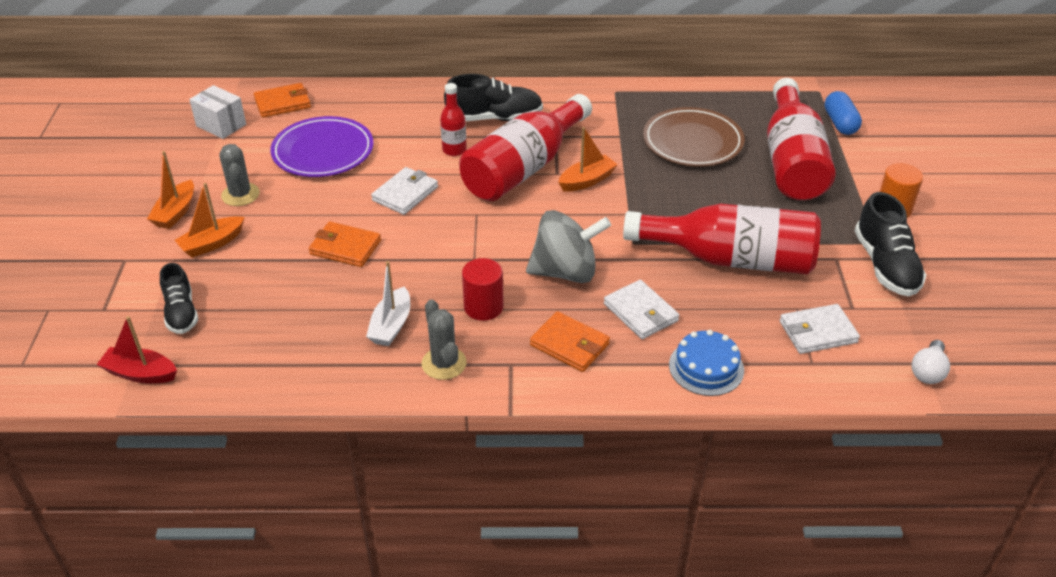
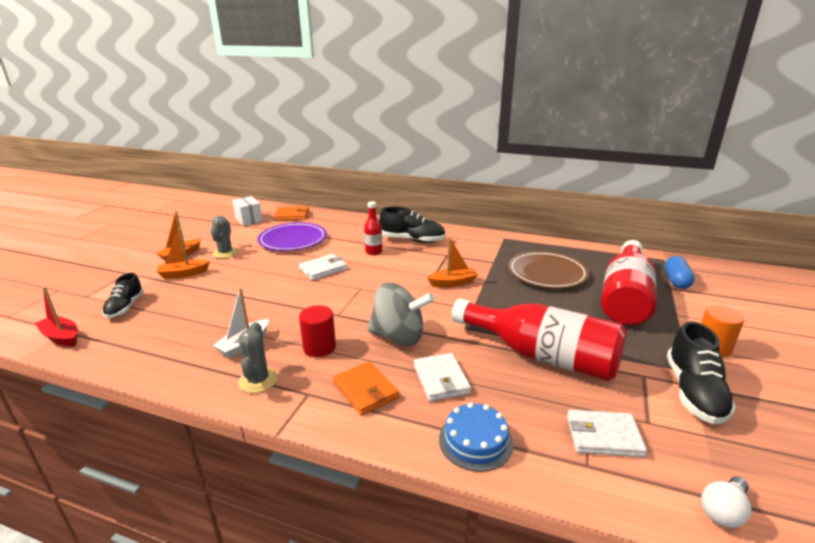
camera: 20 degrees right, 15 degrees down
(345, 247) = (259, 291): orange wallet -> none
(524, 168) = (413, 268): red bottle -> none

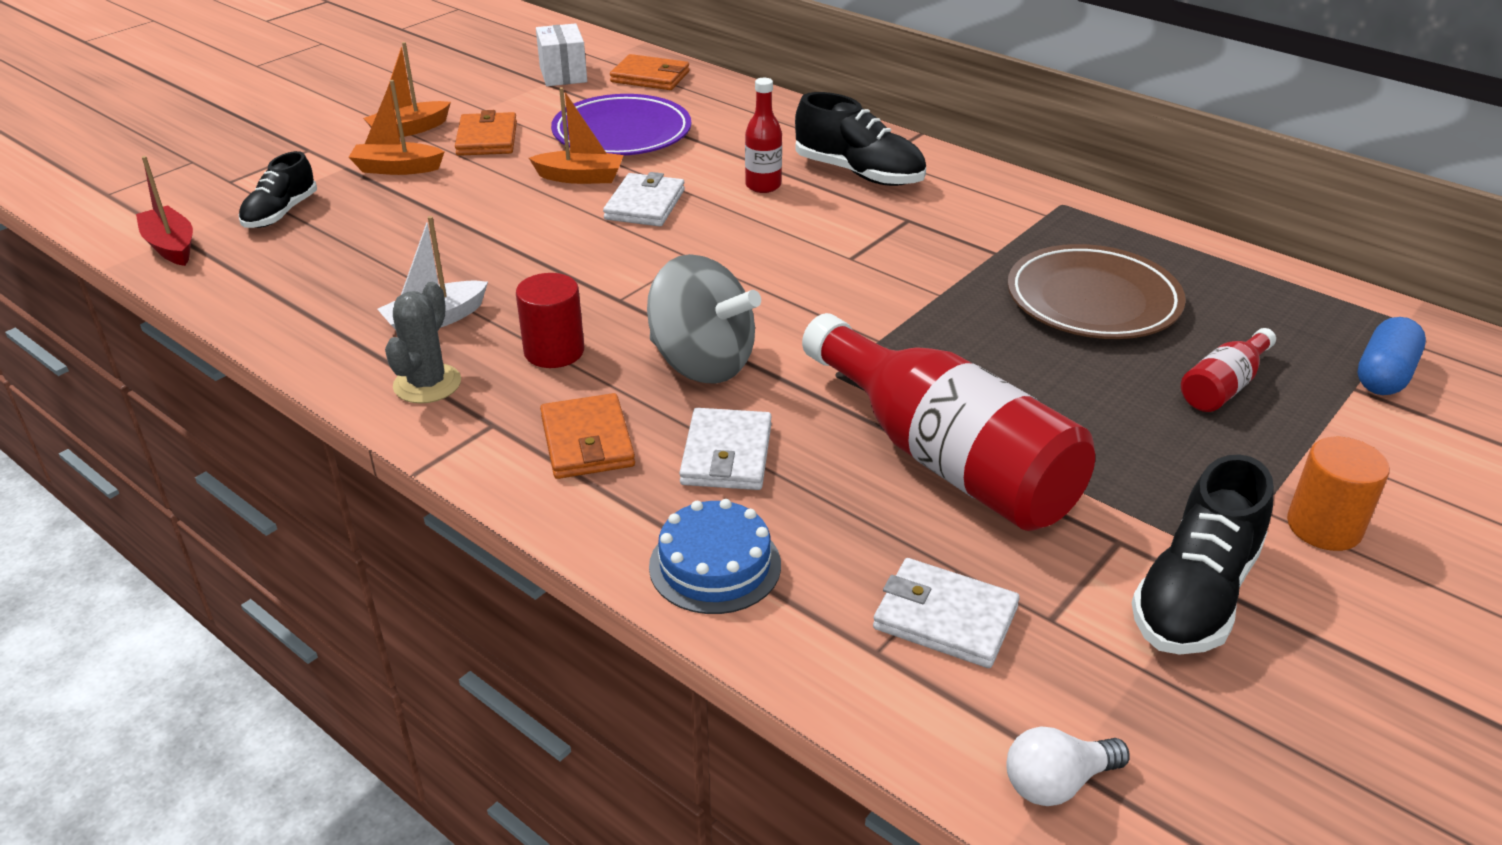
camera: 20 degrees right, 10 degrees up
(225, 253) = (487, 139): grey cactus -> orange wallet
(323, 269) = (645, 204): white wallet -> white wallet turned 60 degrees counterclockwise
(453, 283) = (877, 281): orange boat -> orange boat (580, 177)
(625, 298) = (1223, 387): red bottle -> red bottle, size x0.45

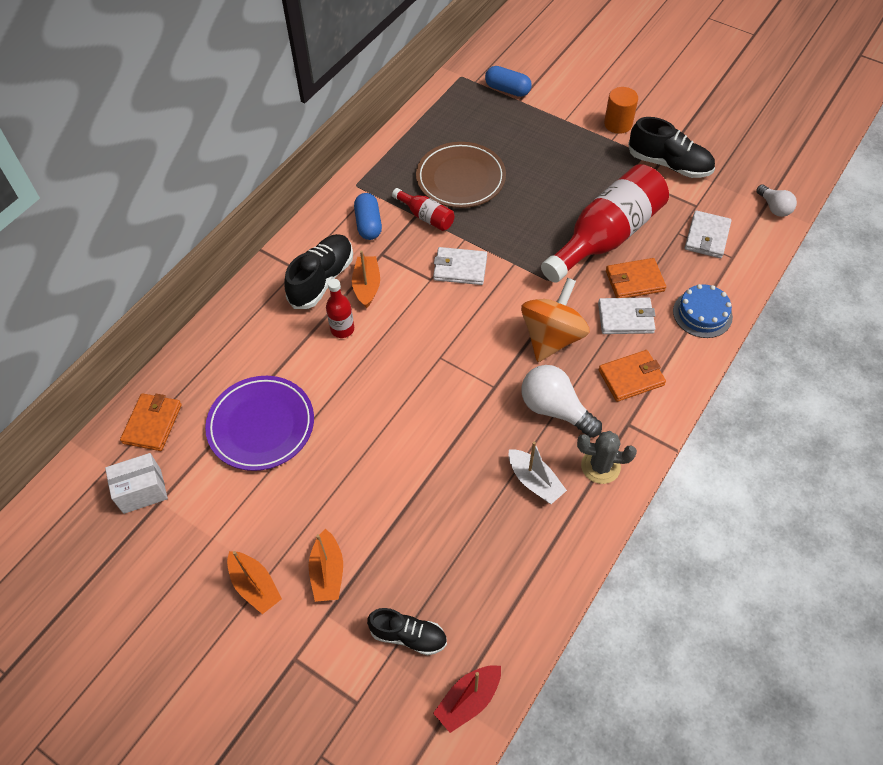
camera: 95 degrees left, 20 degrees up
(487, 139) = (272, 519): orange wallet -> orange wallet (634, 281)
(554, 351) = (555, 409): red cylinder -> white light bulb
(580, 177) = (336, 439): orange boat -> orange boat (367, 286)
(645, 204) = (374, 392): white wallet -> white wallet (460, 268)
(702, 363) = (552, 337): grey spinning top -> orange spinning top
(973, 211) = (368, 224): none -> blue capsule
(1223, 387) = (528, 140): red bottle -> red bottle (426, 216)

